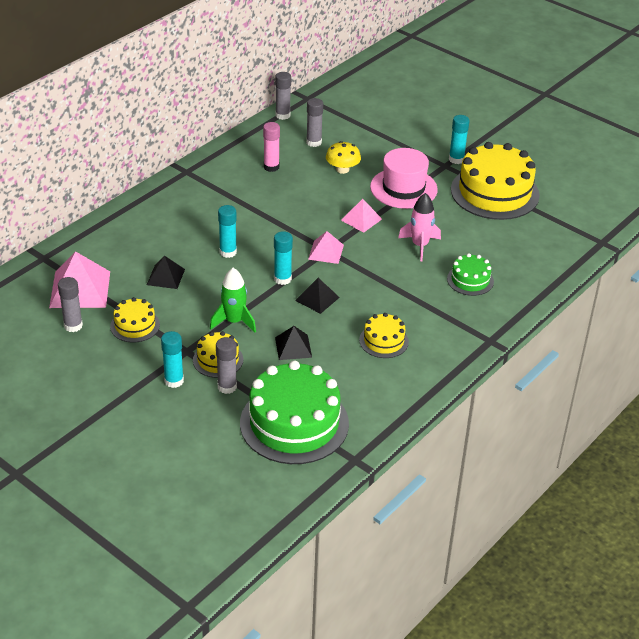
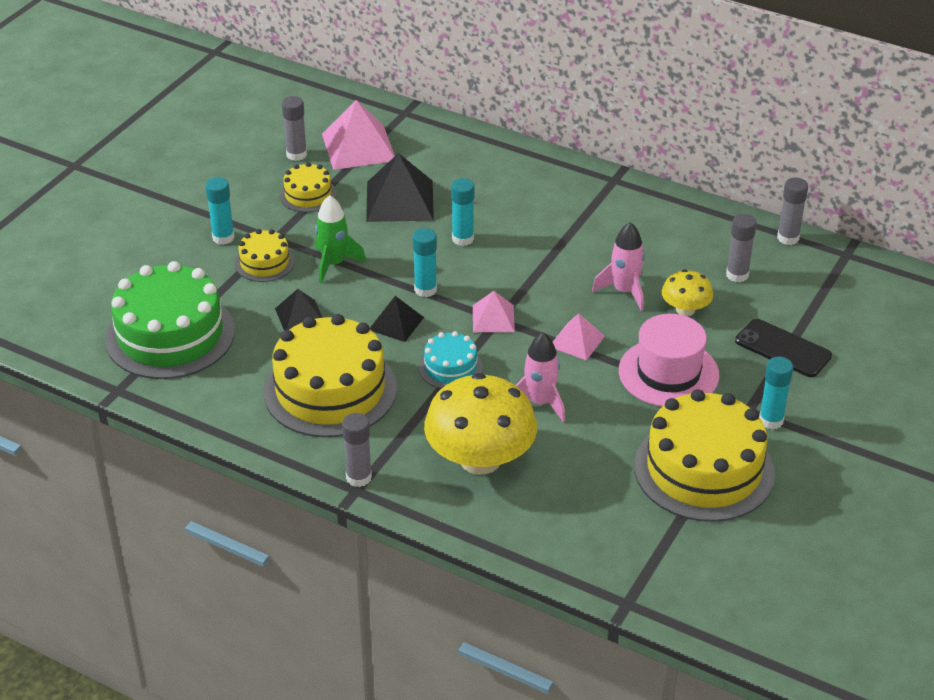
camera: 80 degrees right, 0 degrees up
(165, 277) = (399, 200): black pyramid -> black pyramid, size x1.74
(227, 387) = (221, 276): grey glue stick -> grey glue stick (359, 477)
(271, 167) = (658, 246): pink glue stick -> none
(315, 190) = (624, 291): none -> pink rocket
(374, 279) = (450, 367): none -> turquoise cake
(384, 341) = (330, 390): yellow cake -> yellow cake, size x2.05
(392, 141) = (783, 348): none -> black phone
(470, 280) = (480, 459): green cake -> yellow mushroom

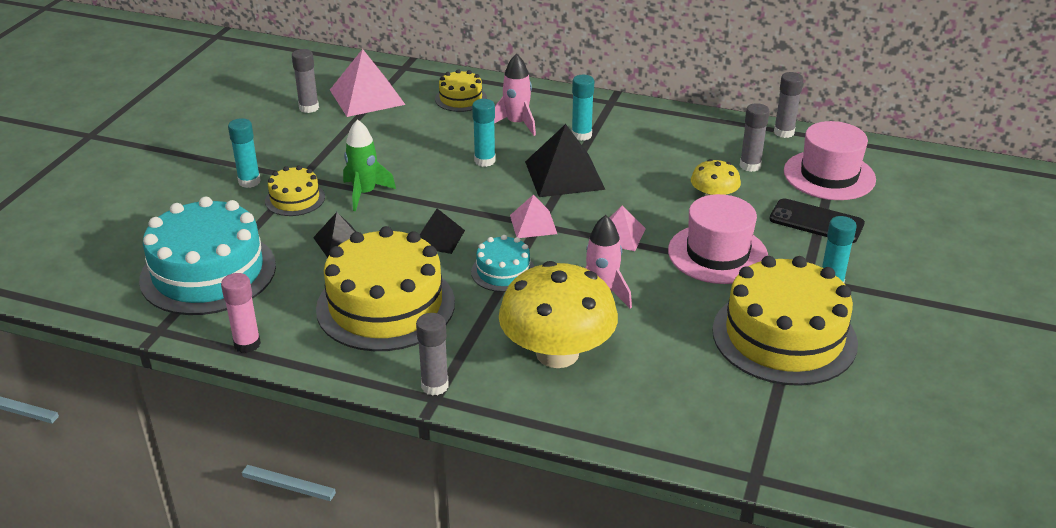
camera: 10 degrees left, 5 degrees down
(170, 335) = (208, 272): green cake -> turquoise cake
(195, 414) = (247, 344): none -> pink glue stick
(308, 195) = (326, 139): yellow cake -> yellow cake (461, 98)
(399, 200) = (416, 135): black pyramid -> black pyramid (564, 175)
(425, 290) = (460, 206): turquoise glue stick -> turquoise glue stick (581, 135)
(624, 291) = (651, 189): pink rocket -> pink rocket (517, 124)
(817, 296) = (829, 175): none -> pink hat

